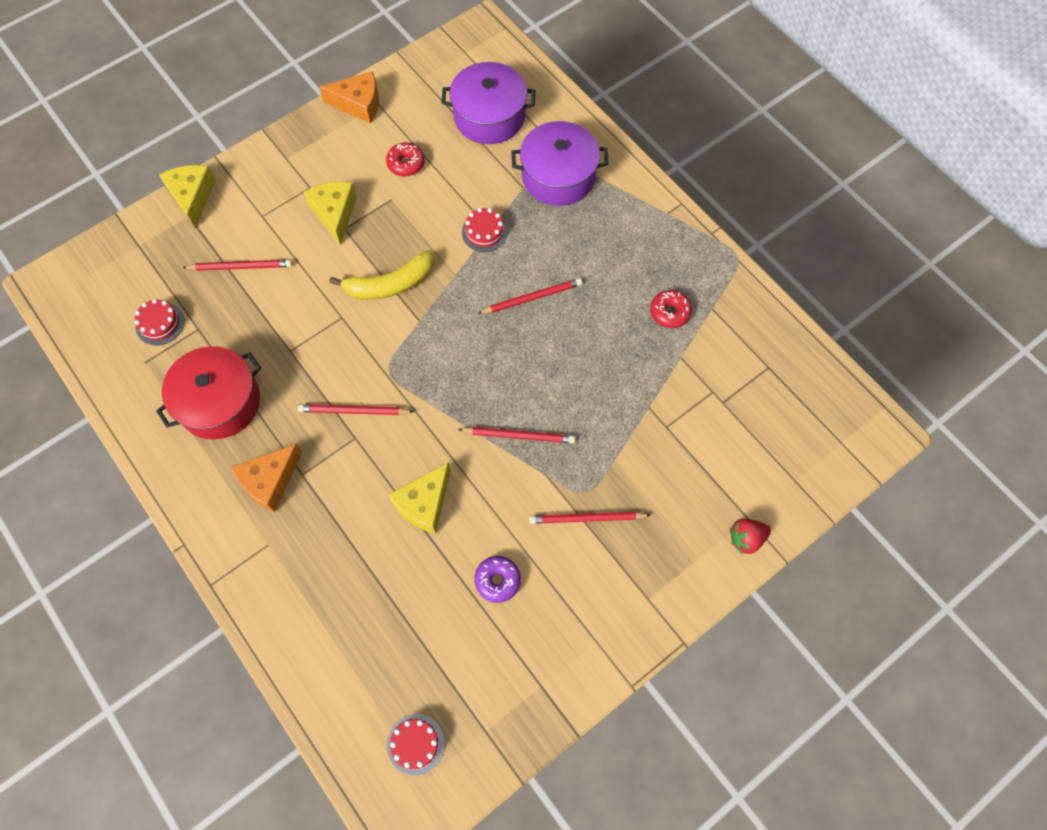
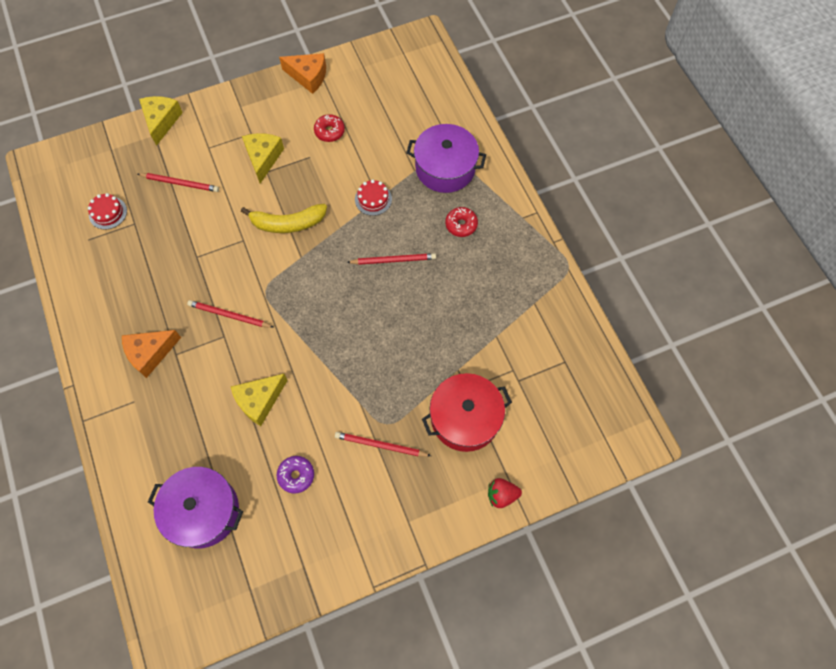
camera: 15 degrees right, 0 degrees up
(219, 402) = (132, 283): red pot -> red pot (465, 418)
(415, 744) = (194, 584): red cake -> none
(489, 116) = (406, 108): purple pot -> purple pot (203, 511)
(519, 435) = (348, 366): red pencil -> none
(669, 312) = (499, 298): red donut -> red donut (461, 225)

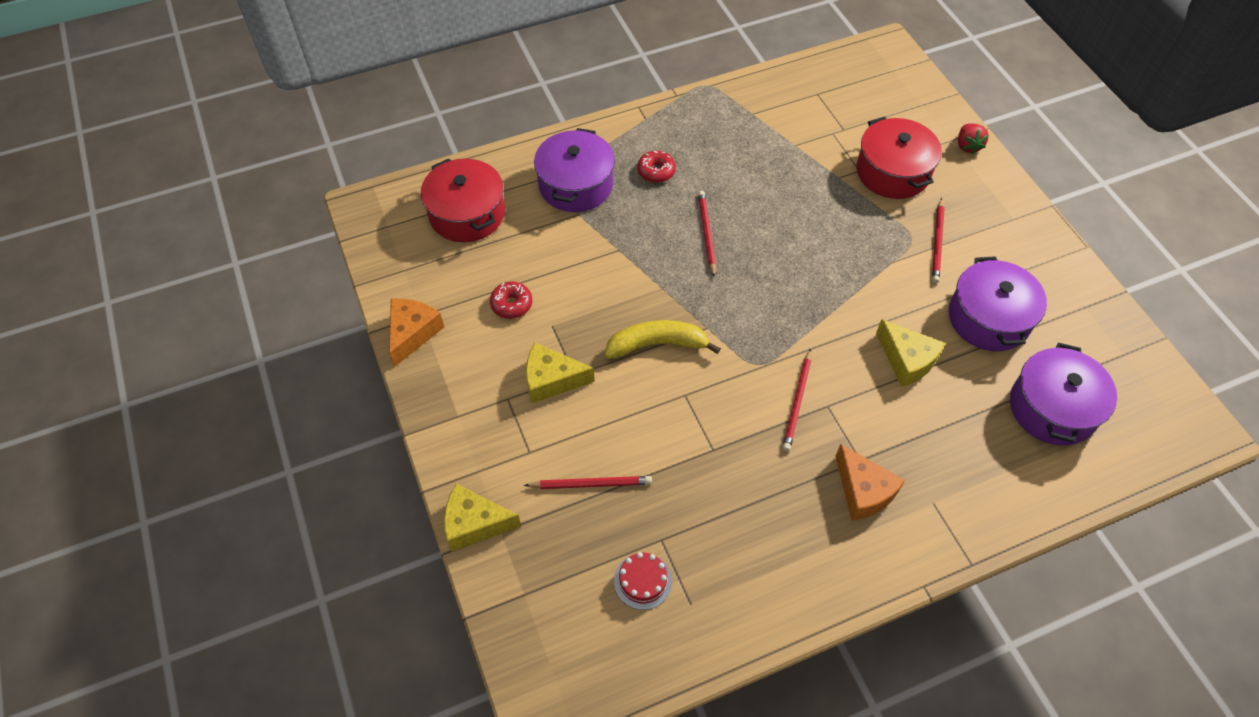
camera: 90 degrees left, 10 degrees down
(180, 183) = (591, 484): red pencil -> red pencil turned 75 degrees clockwise
(288, 223) = (657, 345): yellow banana -> yellow banana turned 90 degrees counterclockwise
(296, 475) = (988, 318): purple donut -> purple pot
(373, 199) = (620, 255): red cake -> none
(415, 99) = (467, 214): none -> red pot

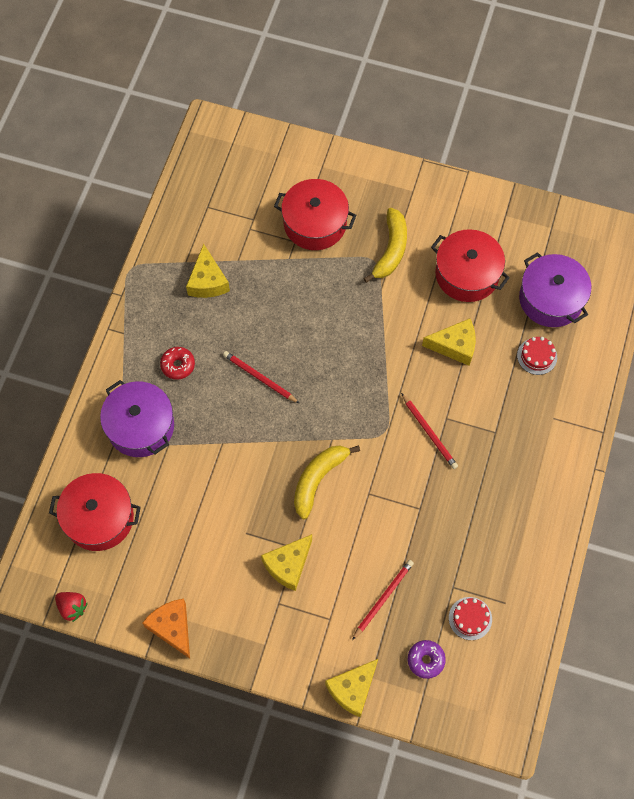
camera: 50 degrees left, 10 degrees up
(511, 304) = (206, 546): red donut -> none
(561, 570) = (425, 660): none -> purple donut
(752, 139) = (207, 281): none -> yellow cheese
(863, 491) = (515, 448): orange cheese -> none
(937, 243) = (391, 250): red pencil -> yellow banana
(967, 146) = (336, 161): red strawberry -> red strawberry (72, 607)
(979, 439) = (537, 356): none -> red cake
(988, 318) = (467, 274): purple pot -> red pot

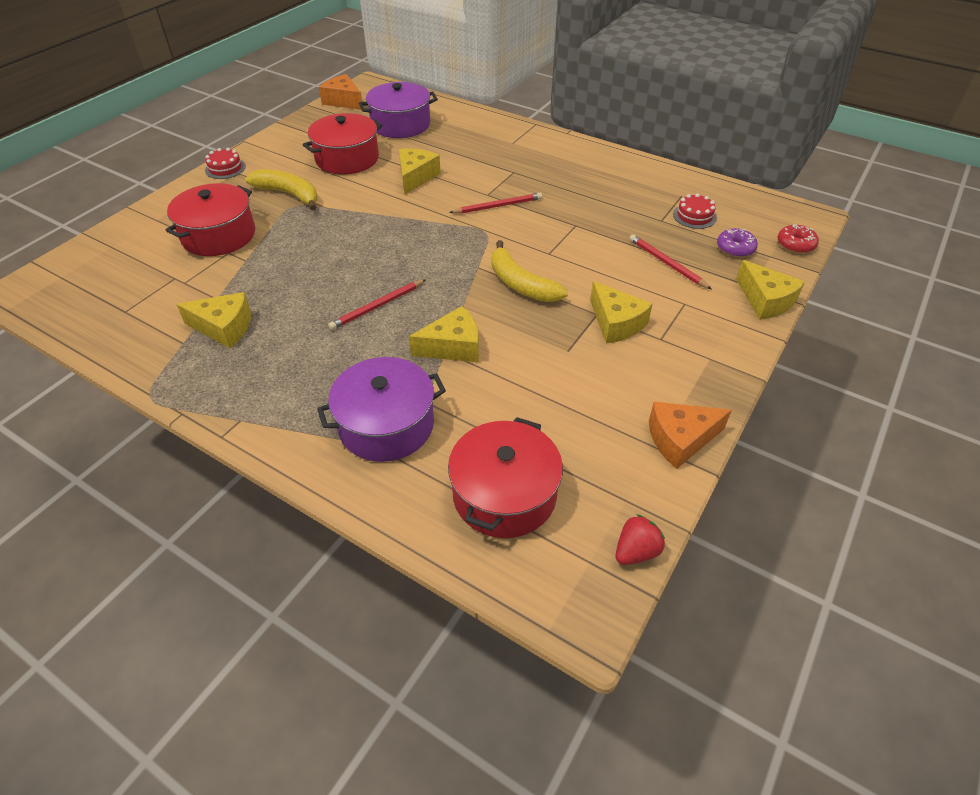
camera: 75 degrees left, 20 degrees down
(178, 365) = (320, 373): red donut -> red donut (795, 244)
(228, 447) = (453, 347): none -> yellow cheese
(537, 356) = (450, 140): red cake -> red cake (225, 168)
(580, 227) = (343, 101): none -> orange cheese

